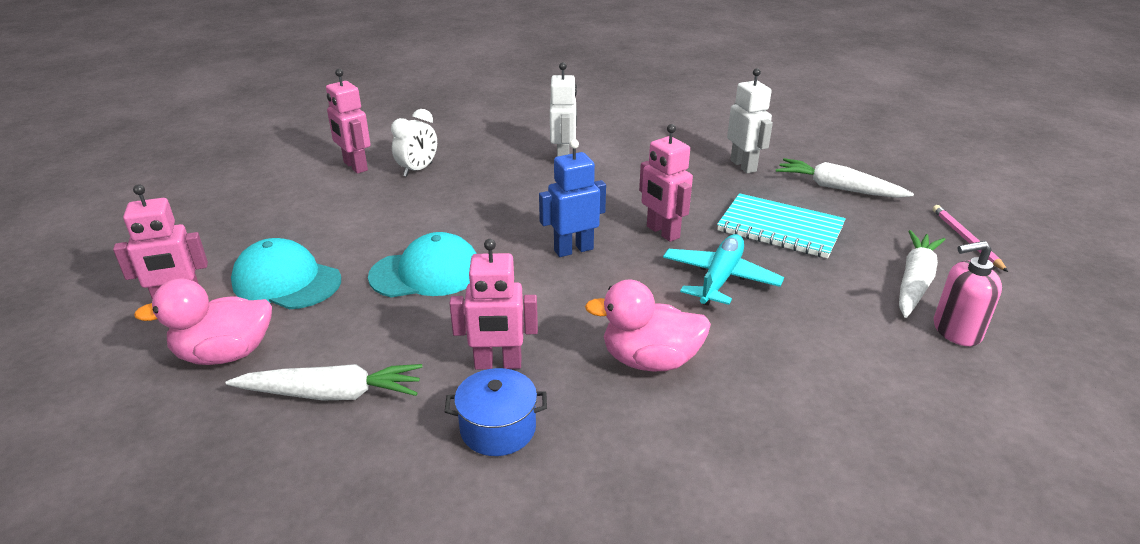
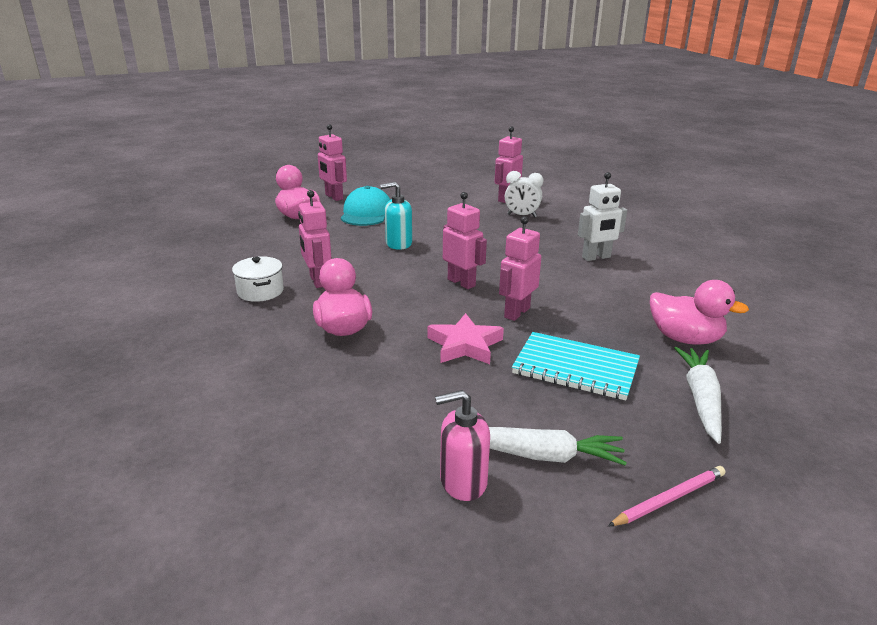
camera: 70 degrees right, 5 degrees down
(331, 394) = (276, 245): white carrot -> none
(426, 273) = (398, 244): turquoise cap -> turquoise soap dispenser
(498, 429) = (260, 291): blue pot -> white pot
(573, 249) = (461, 282): blue robot -> pink robot
(720, 279) = (465, 345): turquoise plane -> pink star
(743, 166) = (685, 339): white robot -> pink duck
(780, 228) = (575, 368): turquoise notebook -> turquoise notebook turned 75 degrees counterclockwise
(956, 331) = (463, 482): pink soap dispenser -> pink soap dispenser turned 75 degrees counterclockwise

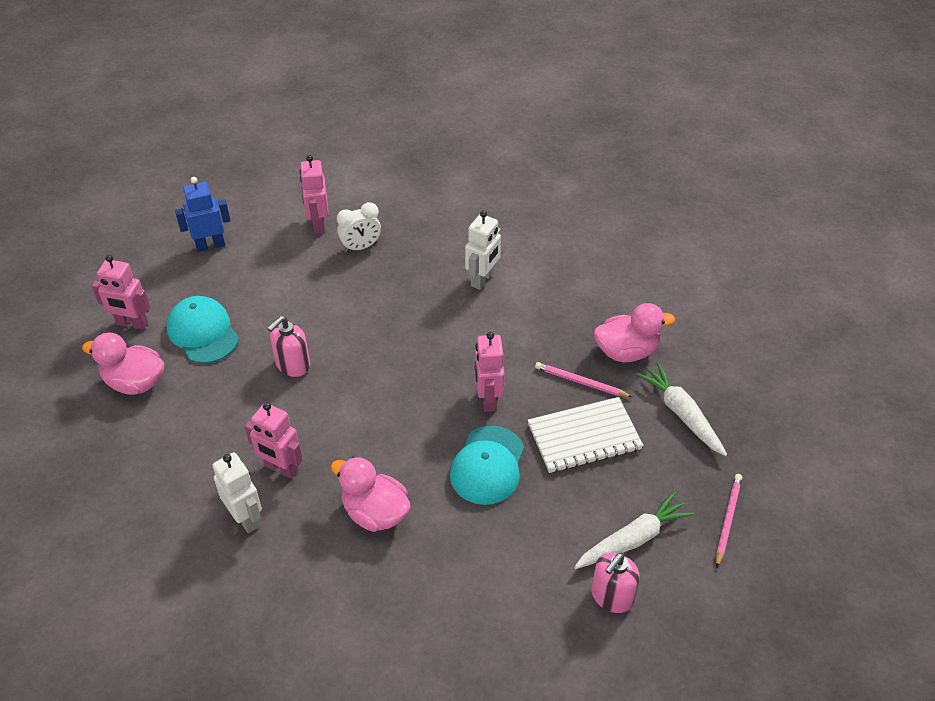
camera: 40 degrees left, 20 degrees up
(260, 291) = (246, 518): white pot -> white robot
(398, 244) = (292, 365): turquoise soap dispenser -> pink soap dispenser
(425, 186) = (210, 245): none -> blue robot
(461, 282) = (408, 387): pink robot -> none
(465, 345) = (487, 465): pink star -> turquoise cap
(575, 368) = (584, 437): turquoise notebook -> white notebook
(614, 337) = (580, 382): none -> pink pencil

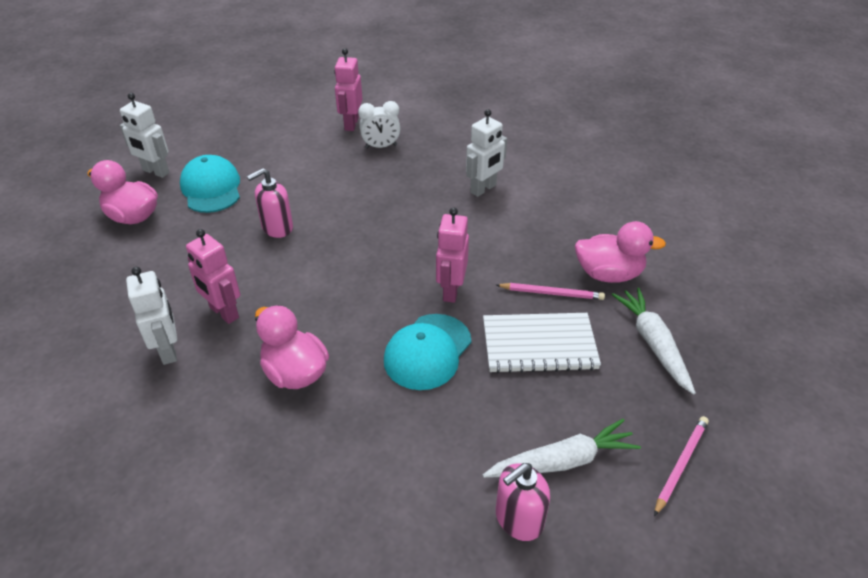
camera: 15 degrees right, 5 degrees down
(132, 324) = (155, 172): pink robot -> white robot
(210, 245) = (251, 125): blue robot -> none
(580, 382) = (551, 293): pink pencil -> pink pencil turned 150 degrees clockwise

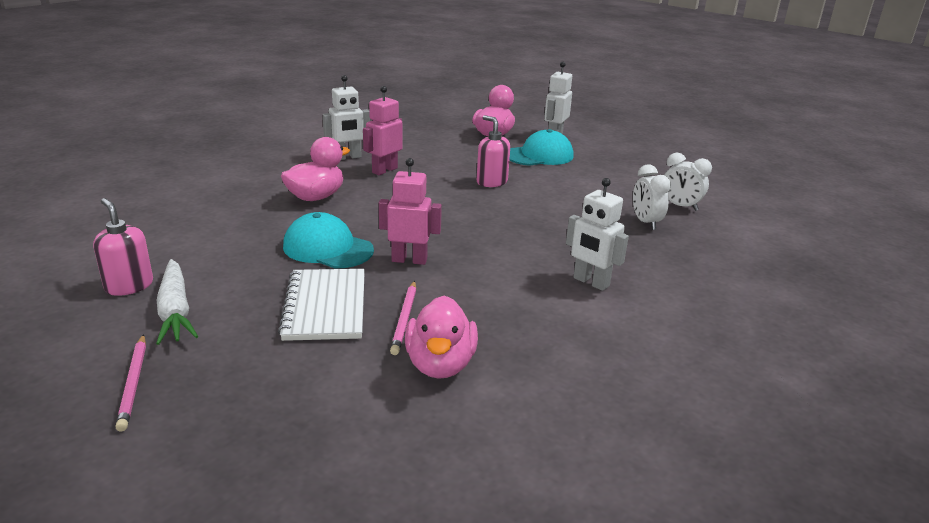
camera: 85 degrees right, 15 degrees down
(351, 124) = (680, 206): pink robot -> white clock
(653, 343) = (312, 387): white carrot -> none
(680, 464) = (134, 383): pink pencil -> pink pencil turned 45 degrees clockwise

